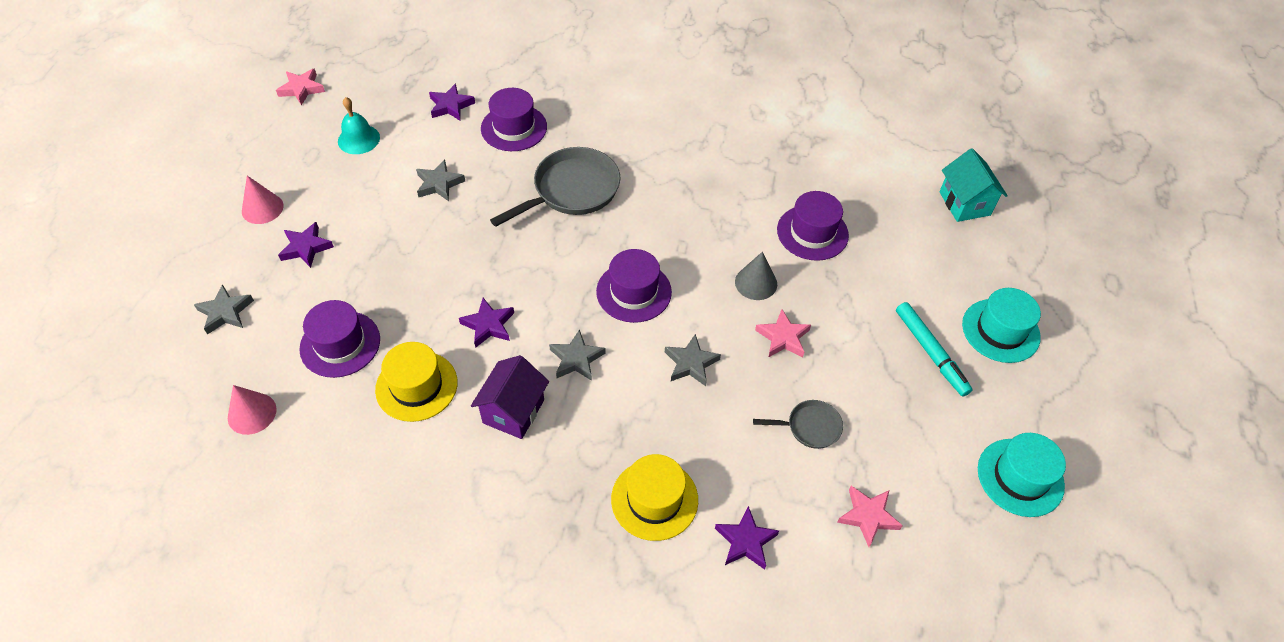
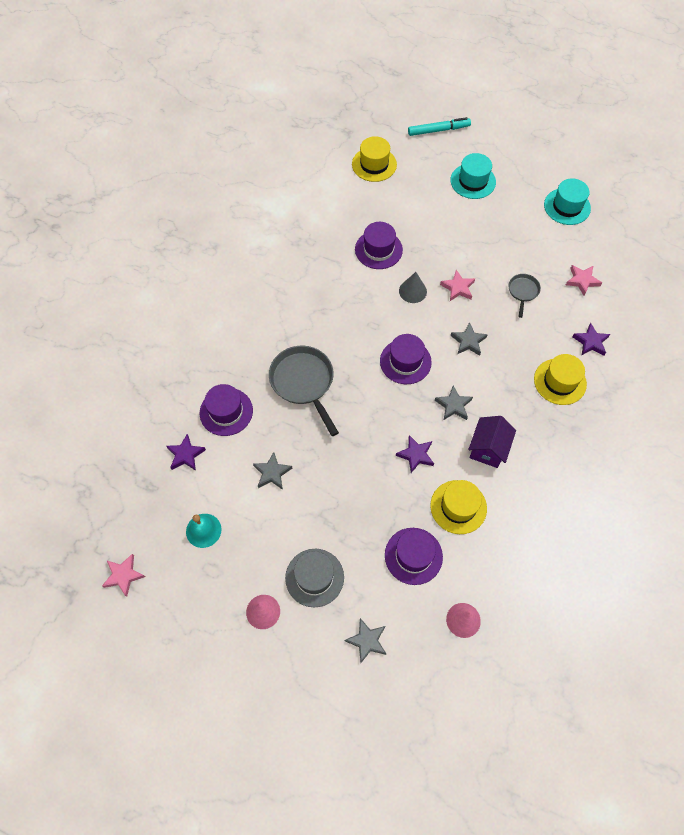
camera: 75 degrees left, 10 degrees up
(306, 247) = (314, 577): purple star -> grey hat
(513, 411) = (488, 449): purple house -> purple house turned 75 degrees clockwise
(930, 352) = (482, 218): turquoise marker -> turquoise marker (438, 130)
(964, 203) = (374, 164): turquoise house -> yellow hat

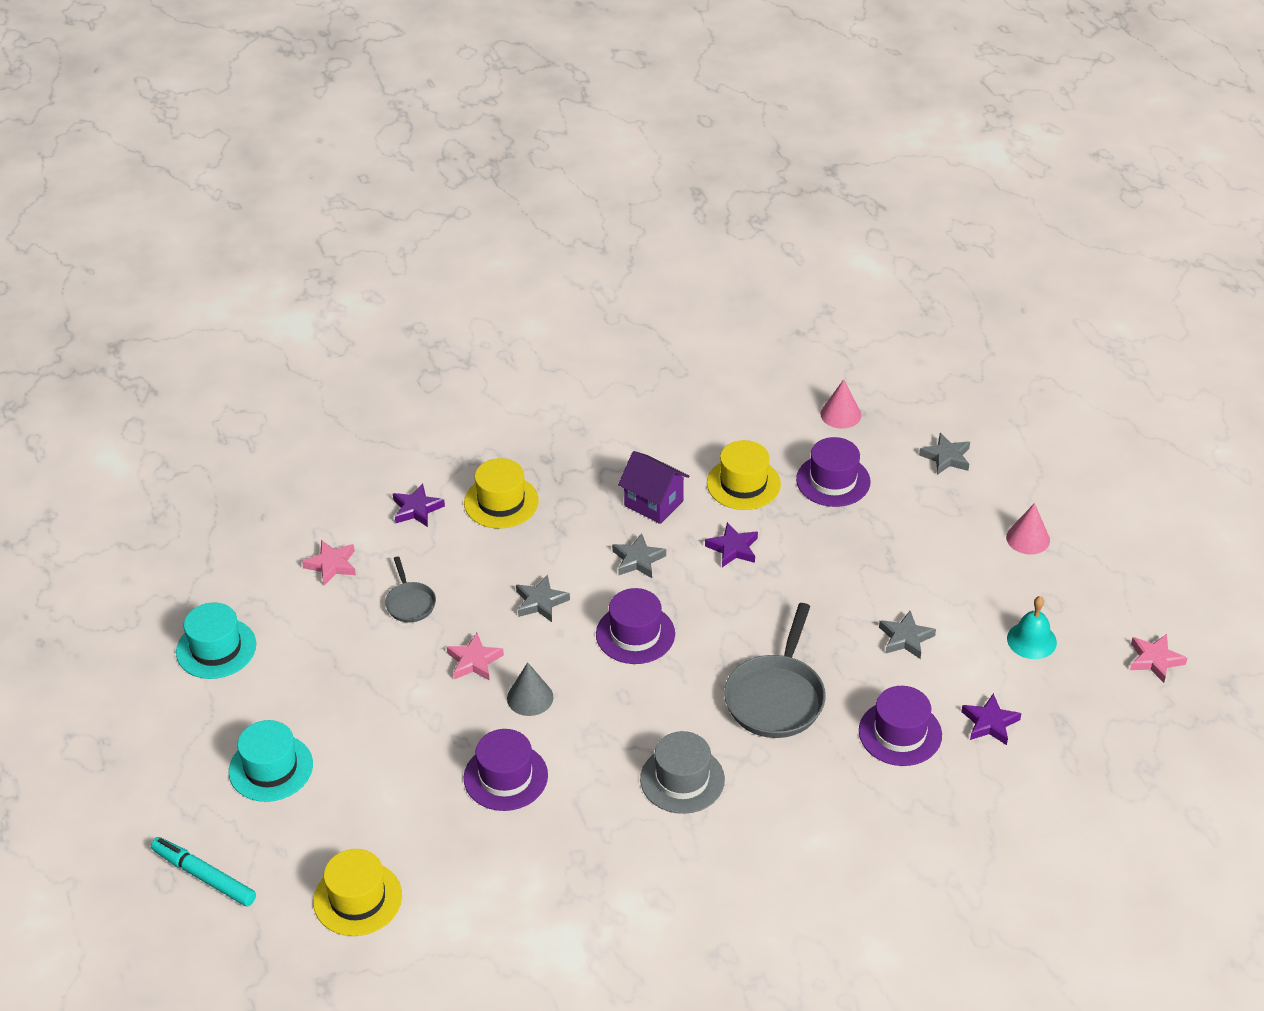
camera: 135 degrees left, 20 degrees down
(314, 577) = (949, 529): grey hat -> grey hat (682, 779)
(488, 449) = (653, 503): purple house -> purple house turned 60 degrees clockwise
(523, 292) = (410, 603): grey pan -> grey pan turned 75 degrees counterclockwise

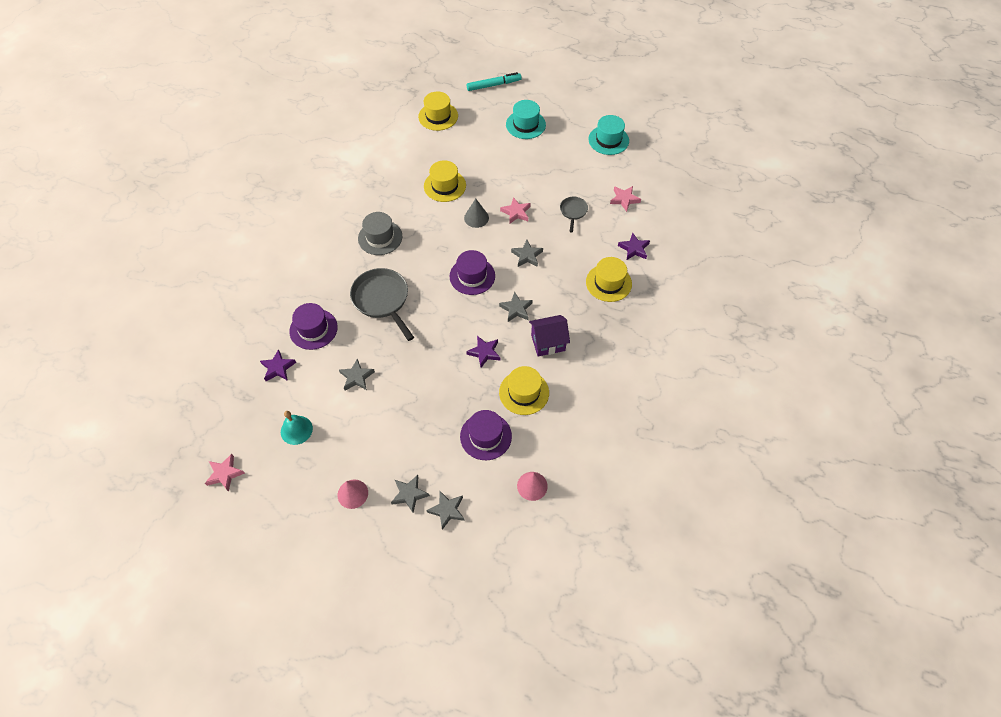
camera: 130 degrees right, 15 degrees up
(410, 603) = (573, 212): grey pan -> grey pan turned 75 degrees clockwise
(505, 777) = (445, 186): purple hat -> yellow hat
(969, 495) = (409, 494): none -> grey star

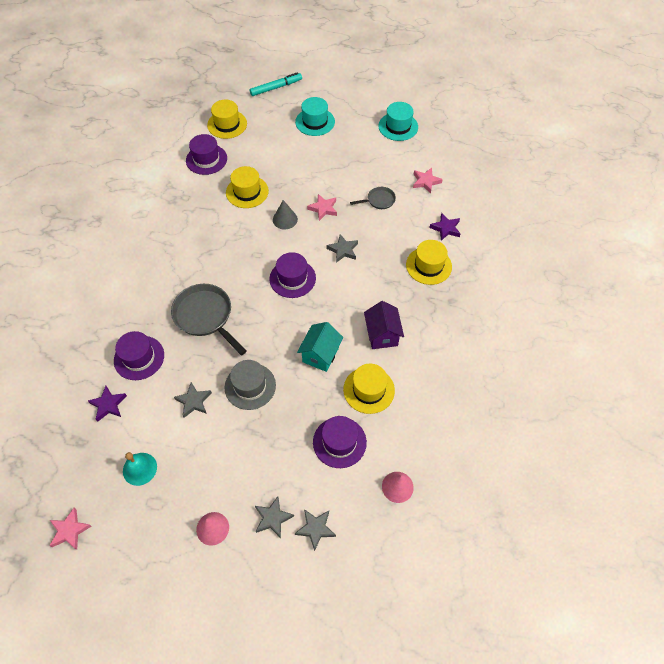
camera: 10 degrees left, 0 degrees up
(380, 237) = (191, 253): grey hat -> grey hat (250, 386)
(411, 148) = (206, 159): none -> purple hat
(484, 352) = (320, 355): purple star -> turquoise house
(516, 309) = (343, 305): grey star -> none
(548, 343) = (382, 335): purple house -> purple house turned 75 degrees counterclockwise
(573, 212) = (379, 200): grey pan -> grey pan turned 75 degrees clockwise

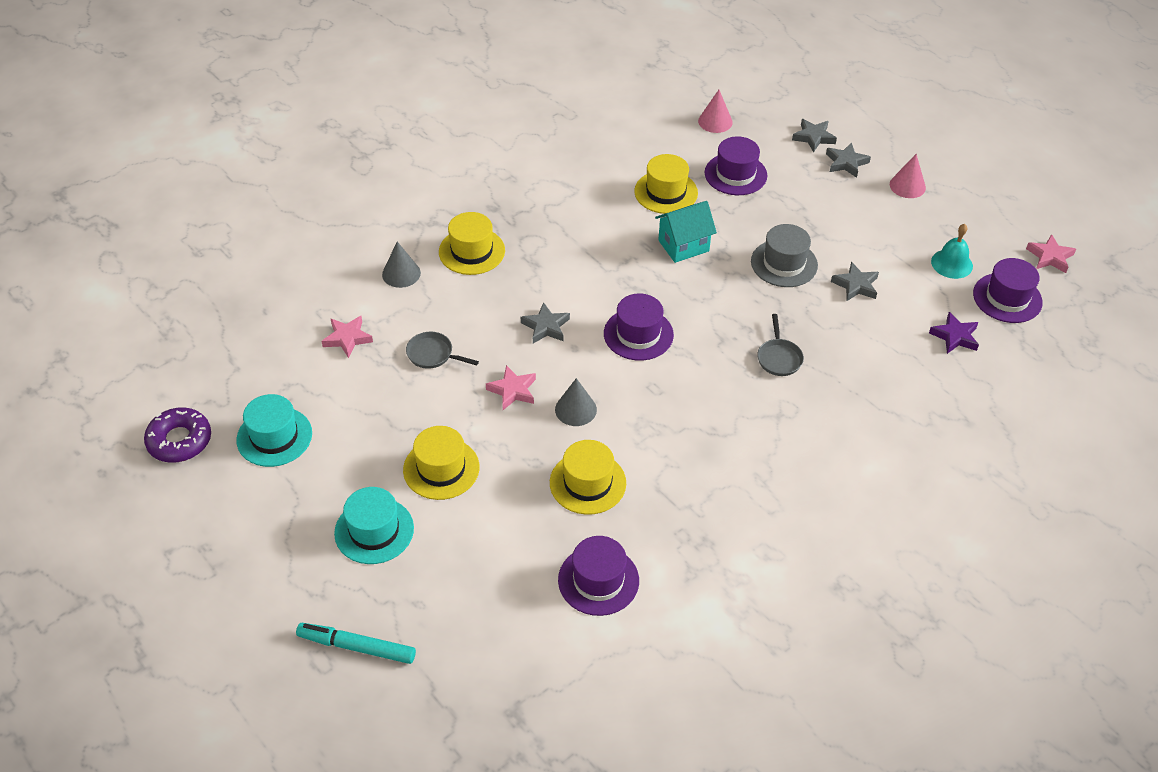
camera: 140 degrees left, 10 degrees down
(139, 358) = (891, 362): purple hat -> purple hat (1007, 298)
(205, 316) = (779, 358): grey pan -> grey pan, size x0.53
(227, 124) = (508, 627): yellow hat -> yellow hat (441, 468)
(382, 335) = (600, 224): purple house -> none
(431, 103) = (179, 441): none -> purple donut
(446, 228) = (401, 273): purple star -> grey cone

